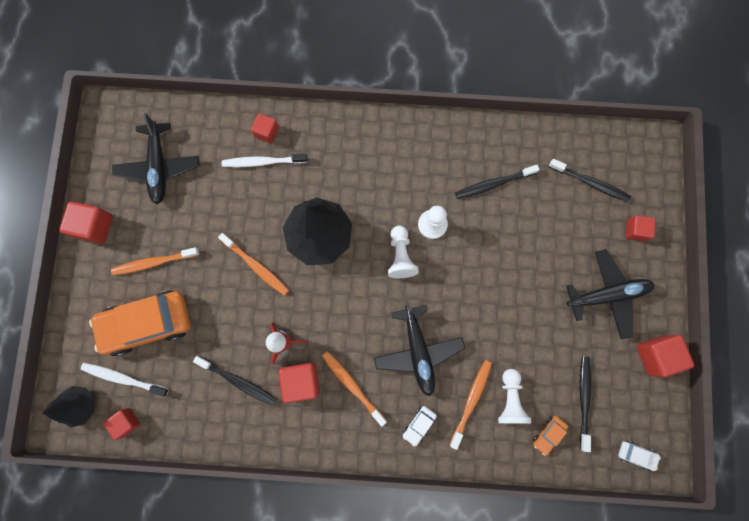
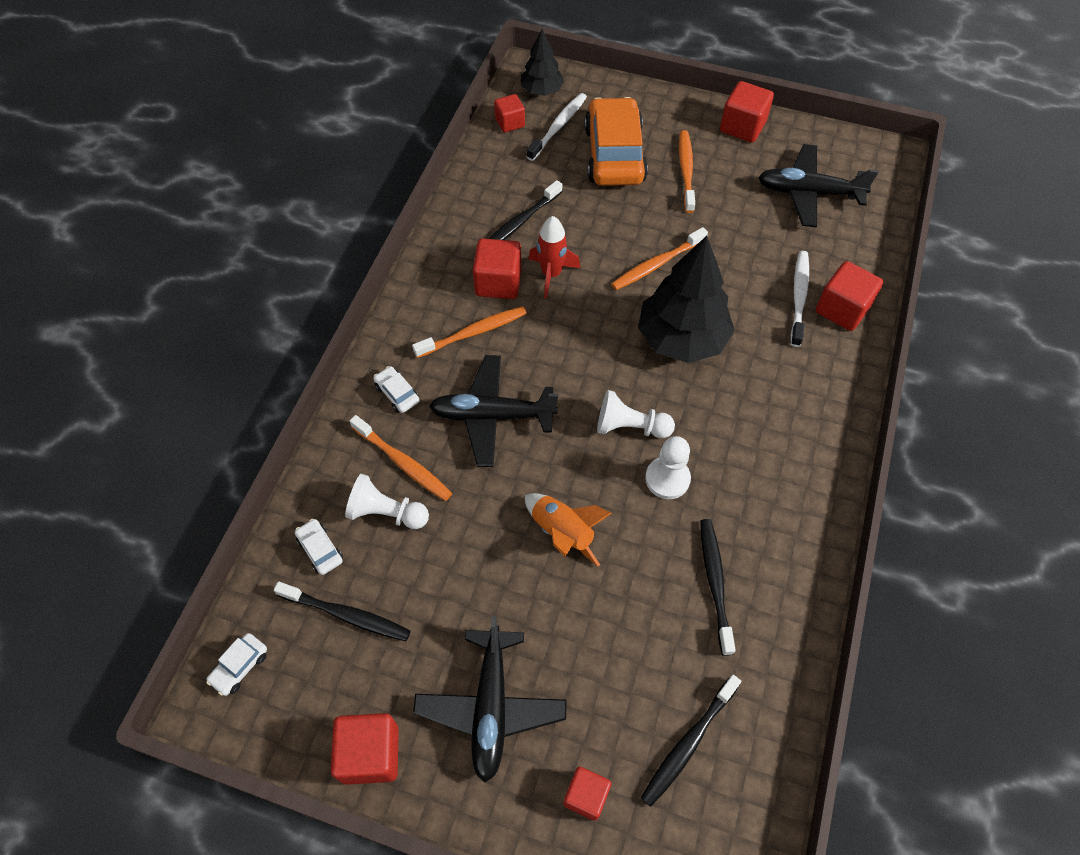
camera: 105 degrees right, 20 degrees down
(267, 132) = (842, 309): red cube -> red cube, size x1.56
(489, 281) = (562, 532): none -> orange rocket
(548, 434) = (320, 550): orange car -> white car

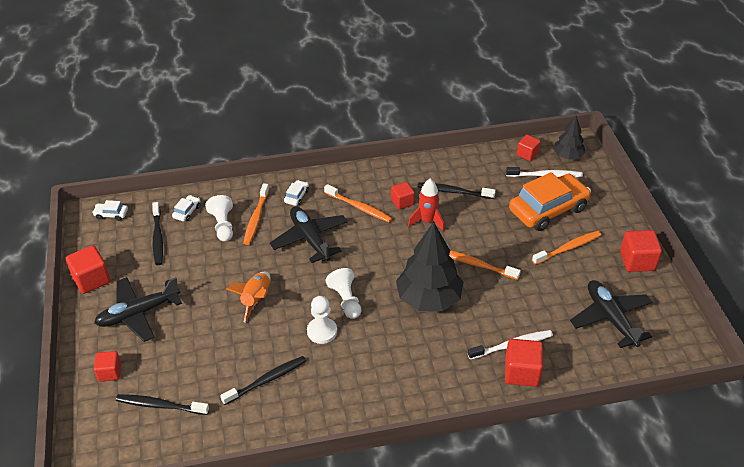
camera: 60 degrees right, 15 degrees down
(498, 282) = (402, 202): red cube -> red cube, size x0.64

